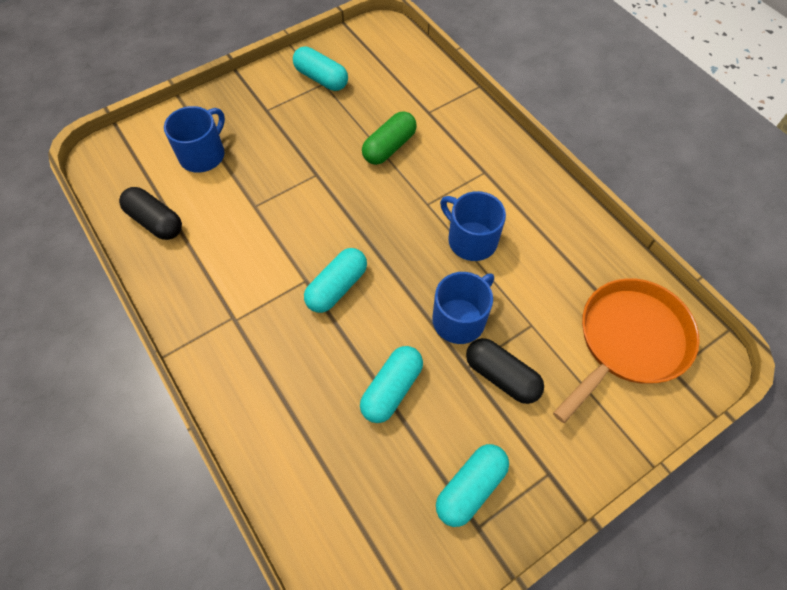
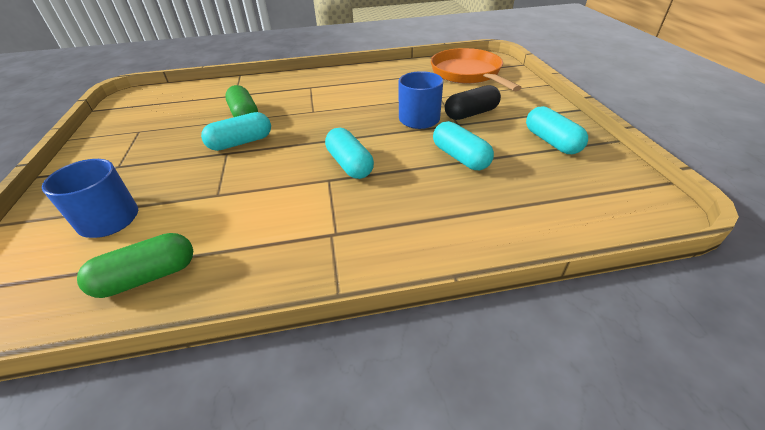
camera: 65 degrees left, 20 degrees down
(155, 221) = (147, 277): black capsule -> green capsule
(321, 78) = (132, 131): turquoise capsule -> turquoise capsule (241, 143)
(471, 240) = (359, 102): blue mug -> none

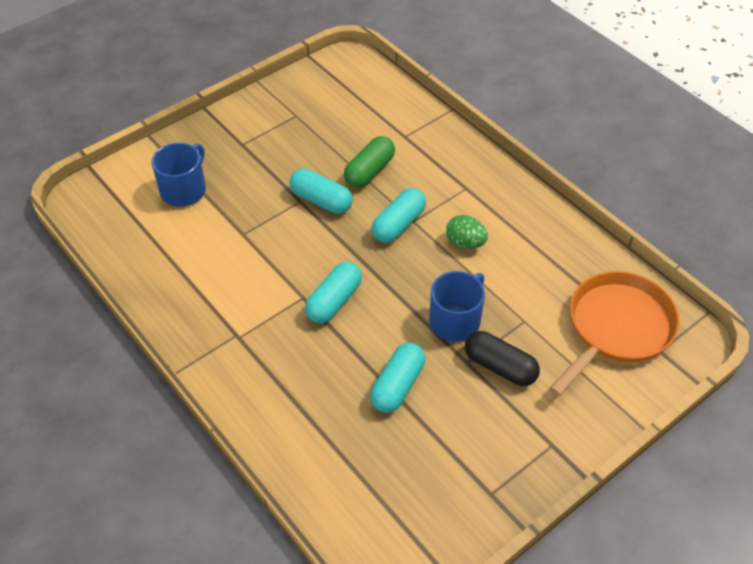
camera: 60 degrees right, 10 degrees up
(147, 277) = (146, 254): green capsule -> none
(355, 98) = (465, 243): none -> green egg
(551, 142) = (480, 462): turquoise capsule -> turquoise capsule (398, 224)

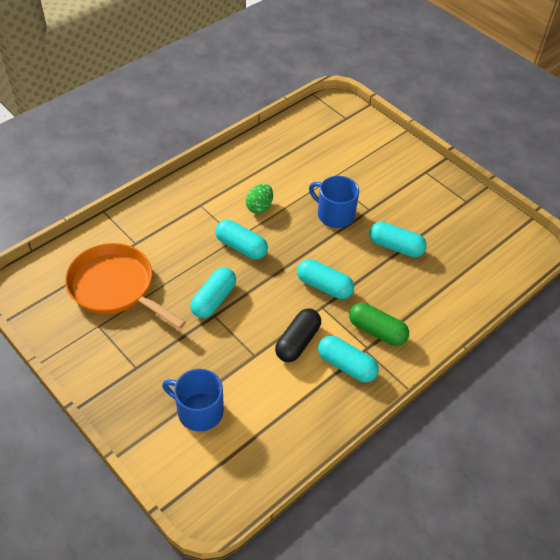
camera: 95 degrees left, 0 degrees up
(217, 314) = (346, 365): none -> turquoise capsule
(369, 171) = (179, 267): green capsule -> green capsule (377, 331)
(500, 367) = (371, 193): black capsule -> black capsule (297, 342)
(616, 328) = (331, 135): orange pan -> orange pan (115, 287)

